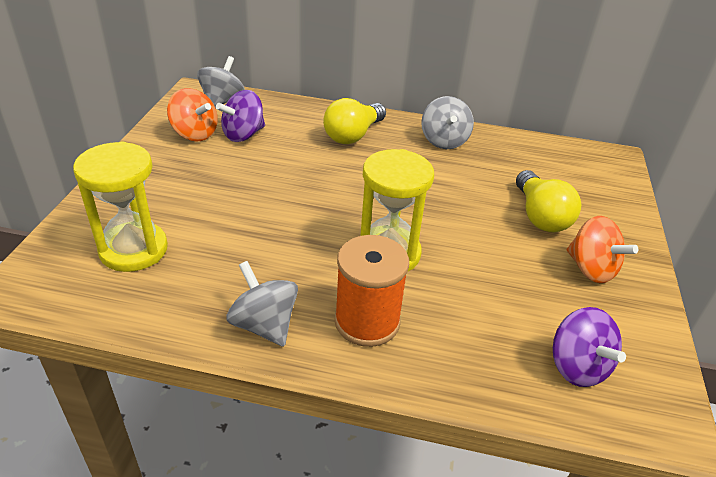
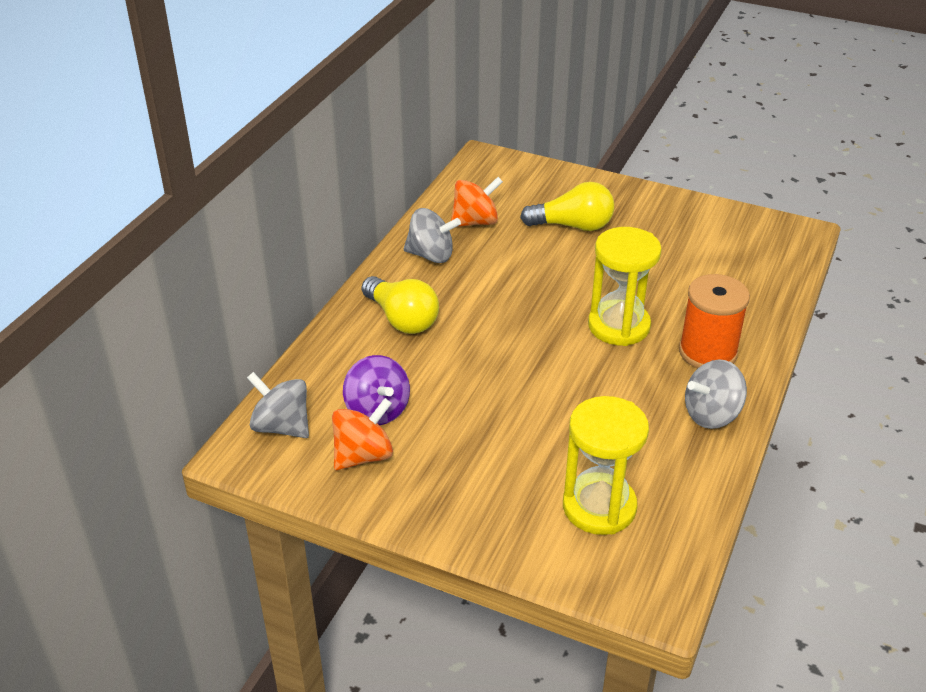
camera: 75 degrees left, 0 degrees up
(577, 366) = (753, 255): purple spinning top -> none
(591, 269) = (647, 218): orange spinning top -> orange spinning top (475, 222)

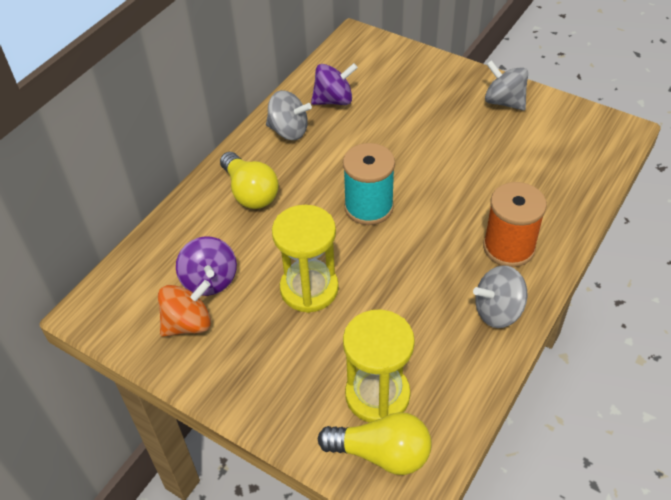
camera: 10 degrees right, 10 degrees up
(282, 426) = (128, 289): grey spinning top -> grey spinning top (504, 102)
(475, 222) = (334, 100): orange spinning top -> purple spinning top
(542, 324) = (368, 207): none -> turquoise spool
(572, 226) = (417, 110): yellow light bulb -> yellow light bulb (381, 453)
(619, 326) = (435, 214): yellow hourglass -> yellow hourglass (309, 289)

